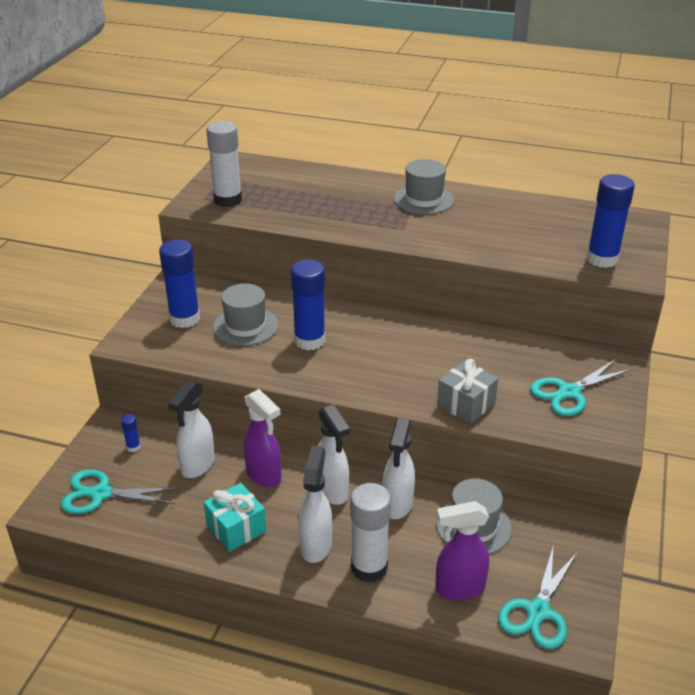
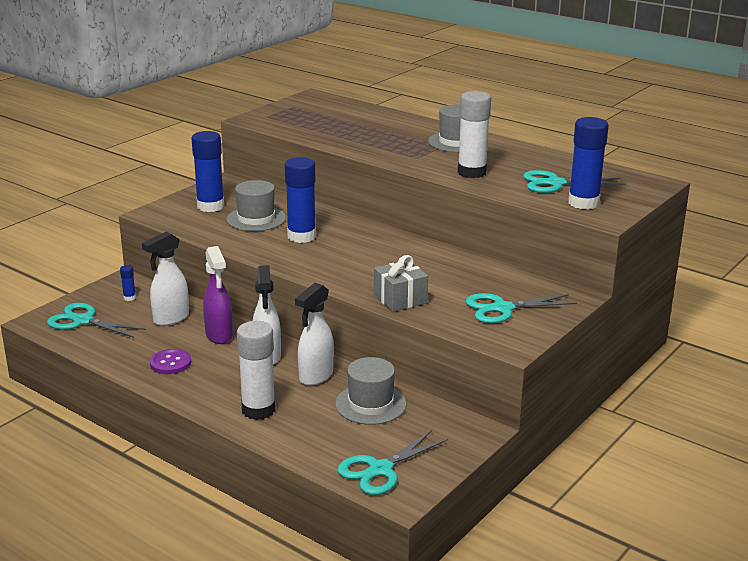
camera: 20 degrees right, 10 degrees down
(228, 200) = (285, 120): white glue stick -> white glue stick (472, 172)
(236, 528) = (170, 363): turquoise gift -> purple button
(316, 545) = (226, 387): white spray bottle -> none
(459, 588) = (323, 440): purple spray bottle -> none
(556, 238) = (555, 183): none -> turquoise scissors

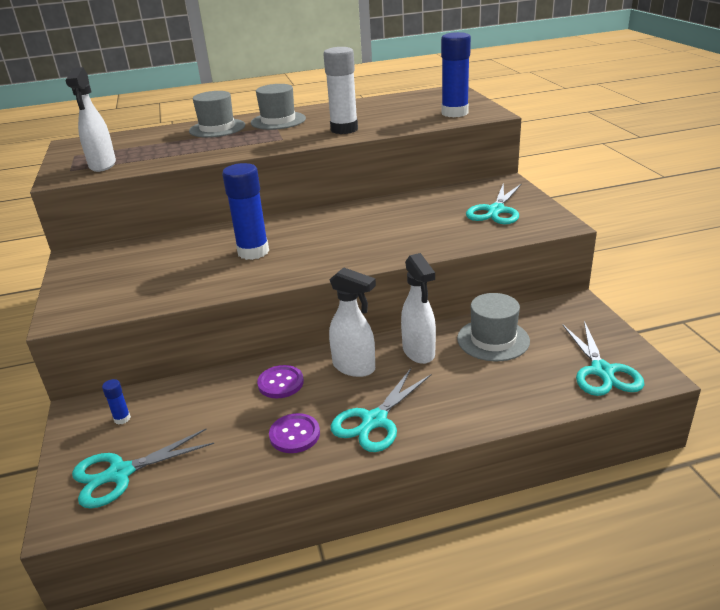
camera: 50 degrees left, 5 degrees up
(170, 319) = (206, 404): white spray bottle -> white spray bottle (102, 165)
(210, 206) = (111, 278): blue glue stick -> none
(219, 335) = (280, 383): purple spray bottle -> purple button
(256, 219) = (180, 263): grey hat -> grey hat (217, 128)
(258, 410) = (444, 406): white glue stick -> none
(400, 299) = (431, 243): grey gift -> none
(555, 183) = (408, 112): turquoise scissors -> turquoise scissors (374, 421)

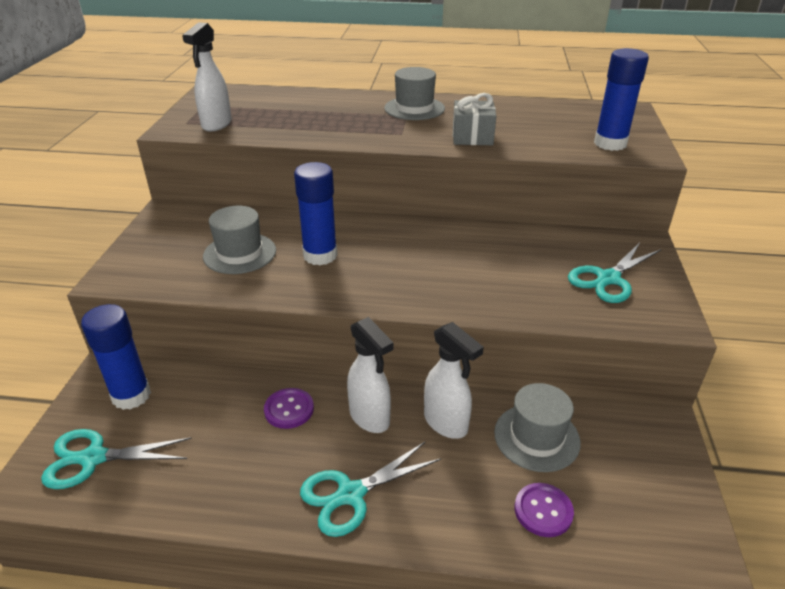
camera: 20 degrees right, 5 degrees up
(122, 419) = (131, 396): blue glue stick -> blue glue stick, size x2.31
(217, 128) = (349, 104): grey hat -> grey hat (240, 253)
(294, 434) = (265, 478): purple button -> purple button (543, 511)
(344, 129) = (472, 137): white glue stick -> grey gift
(419, 352) = (446, 423): white spray bottle -> white spray bottle turned 45 degrees counterclockwise
(602, 371) = (642, 532): turquoise scissors -> none

